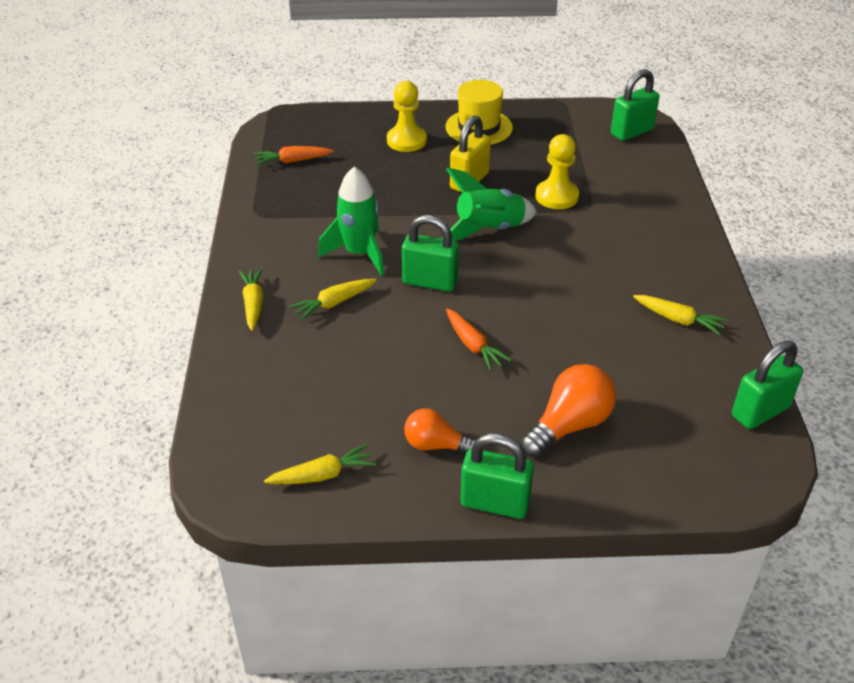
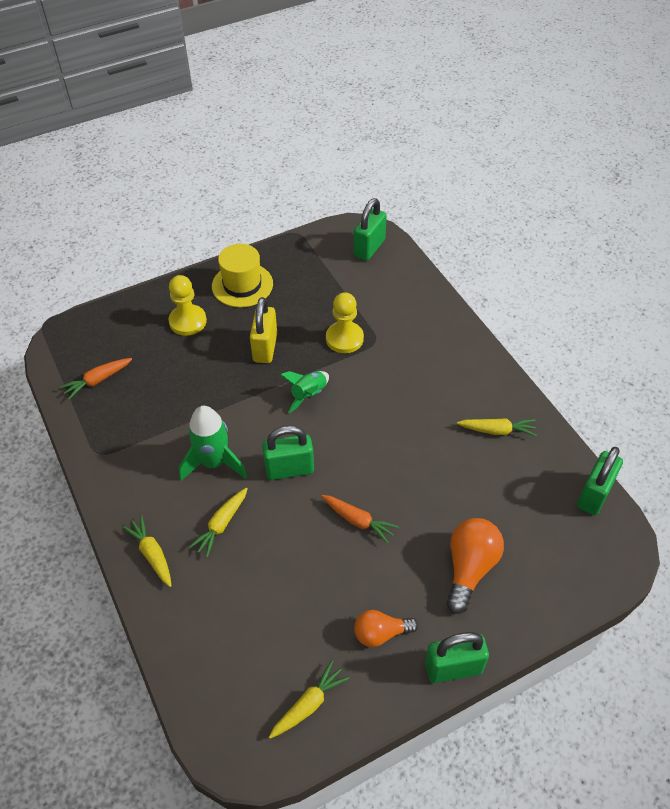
camera: 25 degrees left, 10 degrees up
(489, 230) = (308, 395): green rocket -> green rocket, size x0.65

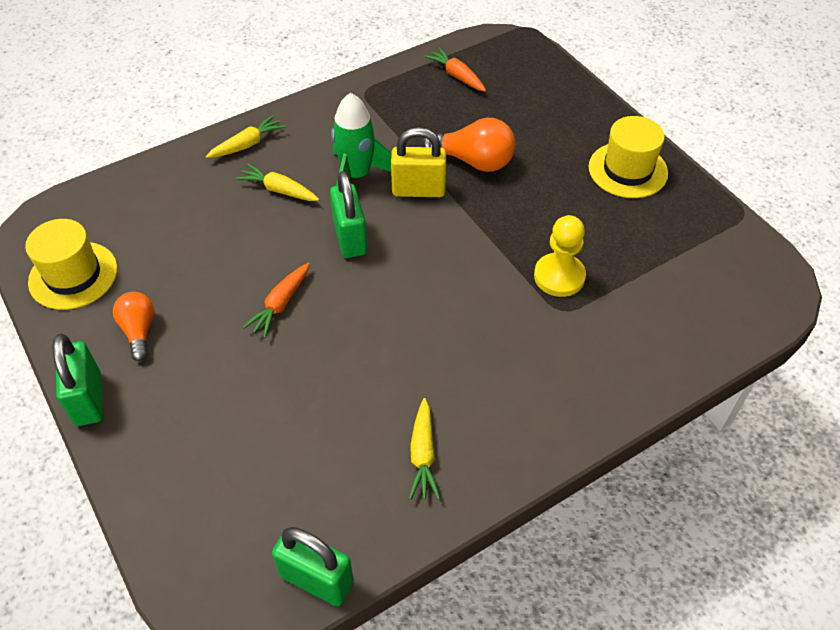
camera: 85 degrees right, 0 degrees up
(188, 321) = (555, 130): yellow pawn -> none
(265, 348) = (528, 201): yellow padlock -> yellow padlock (418, 190)
(308, 395) = (460, 247): green rocket -> none
(309, 704) = (73, 275): yellow carrot -> yellow hat
(369, 248) = (743, 295): green padlock -> none
(469, 568) = (211, 417): orange light bulb -> orange light bulb (473, 161)

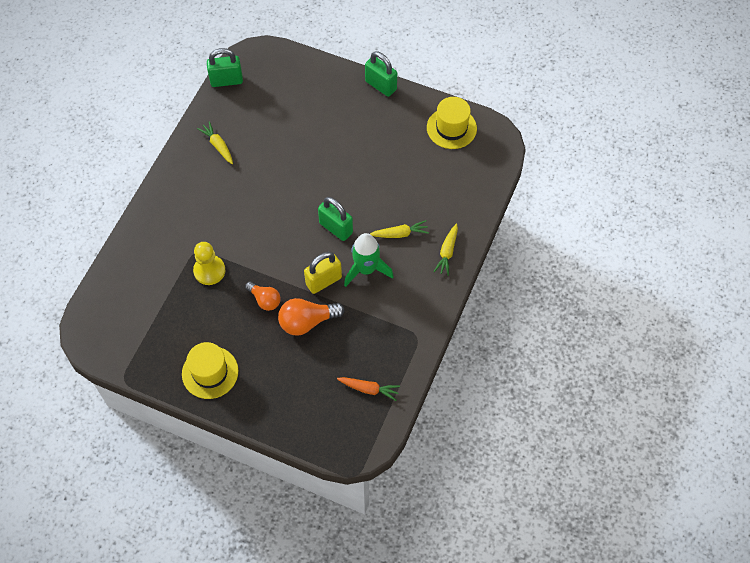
camera: 145 degrees right, 10 degrees up
(139, 331) = (391, 123): orange light bulb -> orange light bulb (265, 300)
(280, 304) = (338, 173): orange carrot -> none

